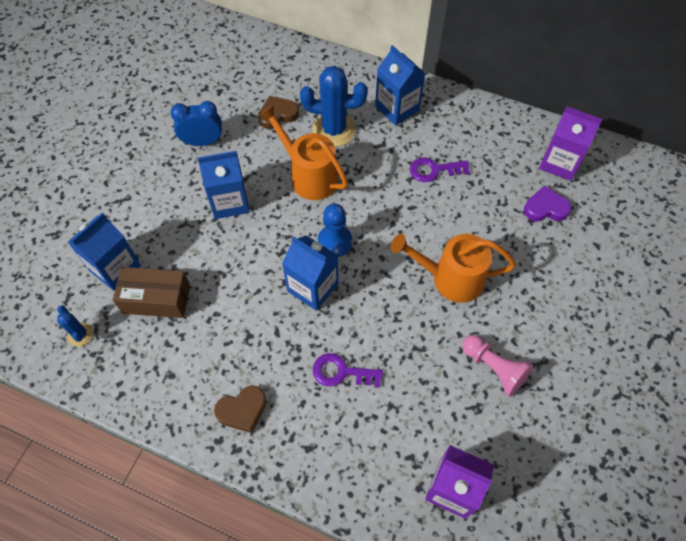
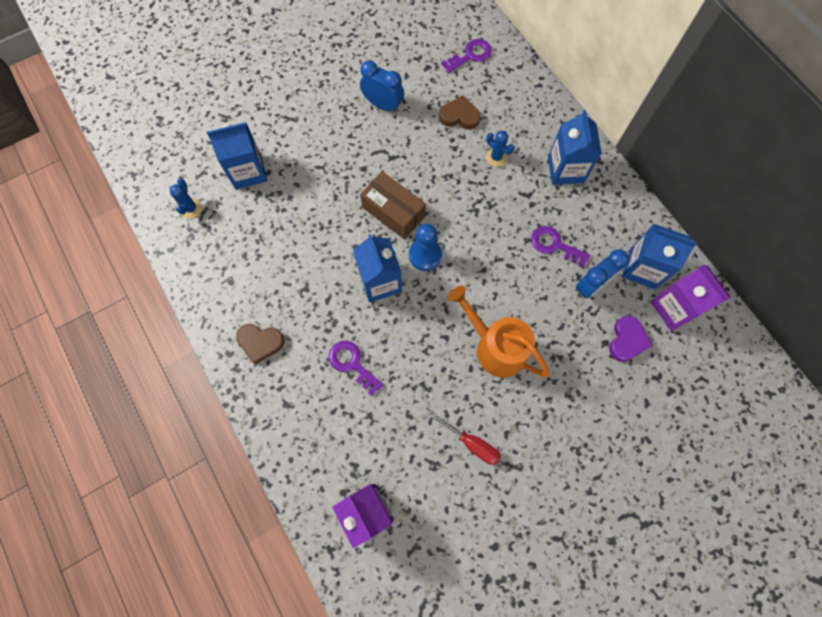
camera: 35 degrees right, 10 degrees up
(156, 299) = (260, 215): brown box -> brown box (393, 212)
(229, 202) = (368, 169): blue carton -> blue carton (642, 268)
(250, 63) = (470, 55): none -> purple key
(308, 175) = (445, 185): orange watering can -> none
(334, 130) = (496, 157): blue cactus -> blue cactus, size x0.50
(486, 184) = (591, 285): none -> blue clock
(494, 368) = (472, 444): pink pawn -> red screwdriver
(545, 208) = (627, 340): purple heart -> purple heart turned 75 degrees clockwise

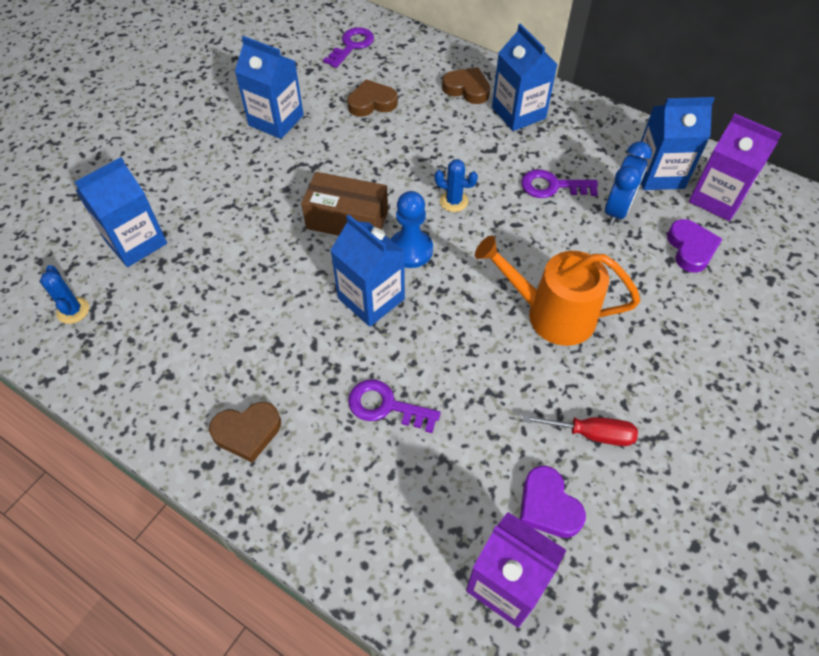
camera: 25 degrees left, 15 degrees down
(383, 105) = (276, 120): blue clock -> blue carton
(418, 477) = (548, 506): none -> purple heart
(496, 157) = (436, 127): blue cactus -> blue cactus (453, 201)
(538, 131) = (467, 89): none -> brown heart

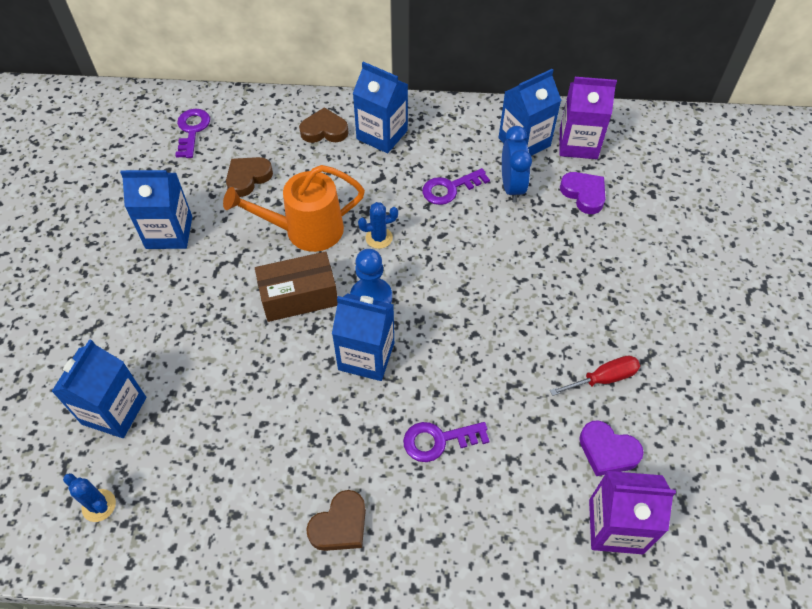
camera: 30 degrees left, 0 degrees up
(551, 314) = (515, 298): orange watering can -> orange watering can (305, 230)

